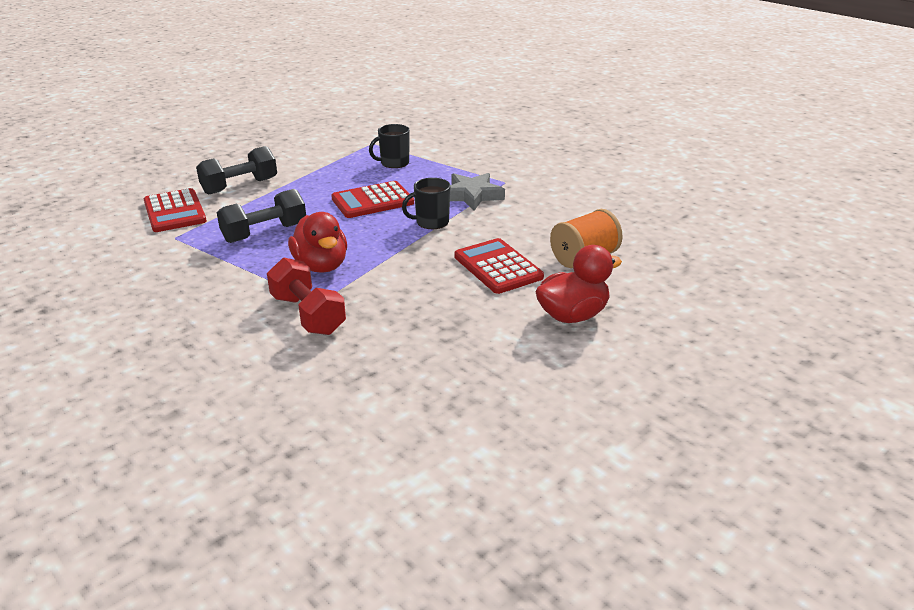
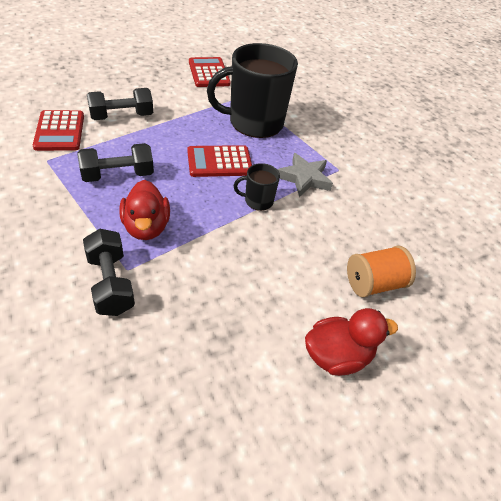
camera: 10 degrees right, 15 degrees up
(308, 314) = (110, 283): red dumbbell -> black dumbbell
(394, 163) = (254, 123): black mug -> black mug, size x2.24
(498, 267) = (293, 273): red calculator -> red calculator (209, 73)

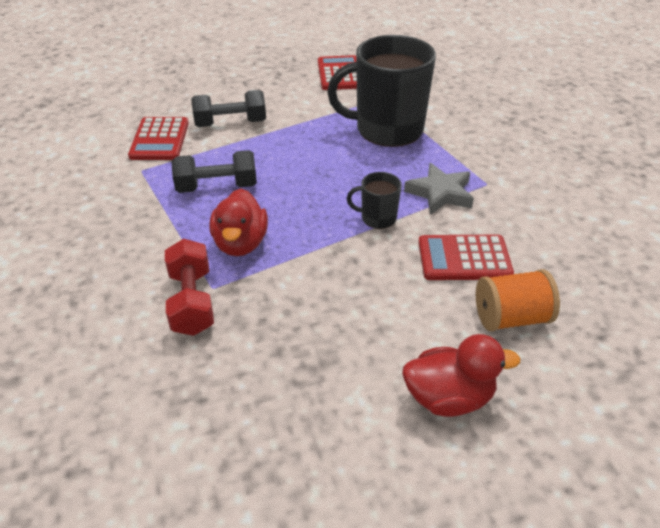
camera: 15 degrees right, 5 degrees down
(110, 283) = (192, 302): black dumbbell -> red dumbbell
(219, 162) = (337, 174): red calculator -> red calculator (464, 258)

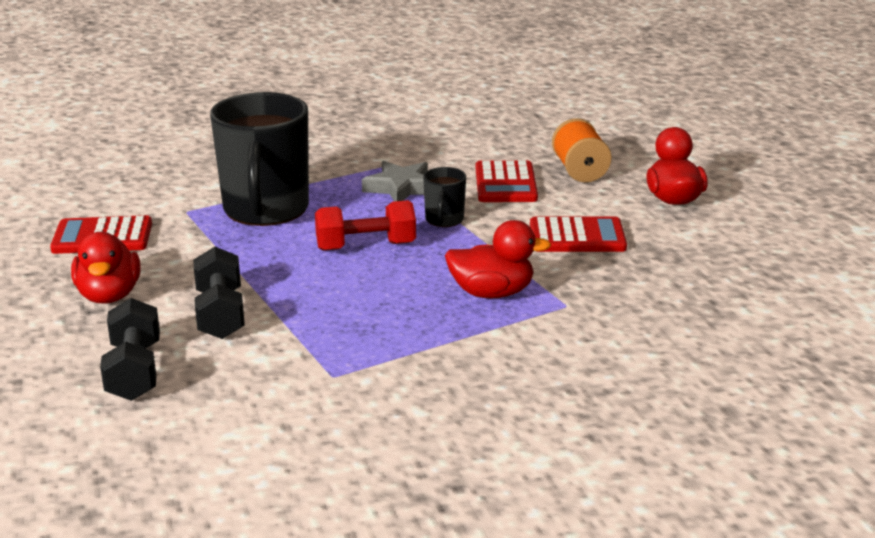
camera: 90 degrees left, 15 degrees down
(159, 139) = (252, 369): red calculator -> red calculator (577, 236)
(192, 302) = (590, 315): red dumbbell -> red dumbbell (366, 246)
(217, 187) = (380, 314): black dumbbell -> black dumbbell (134, 371)
(261, 85) = (109, 295): none -> red duck

